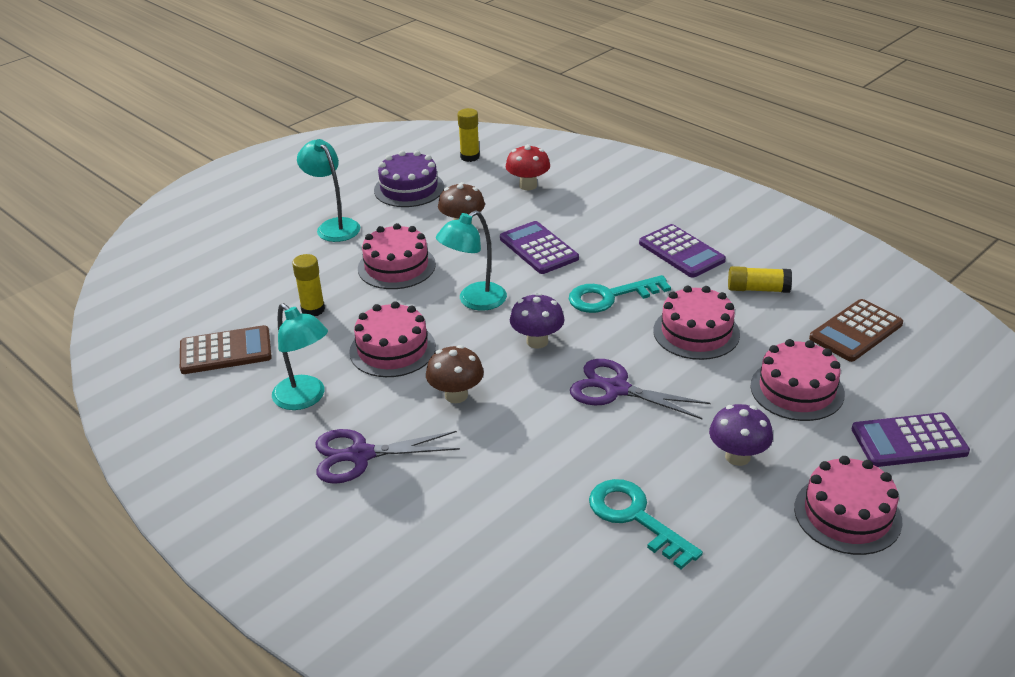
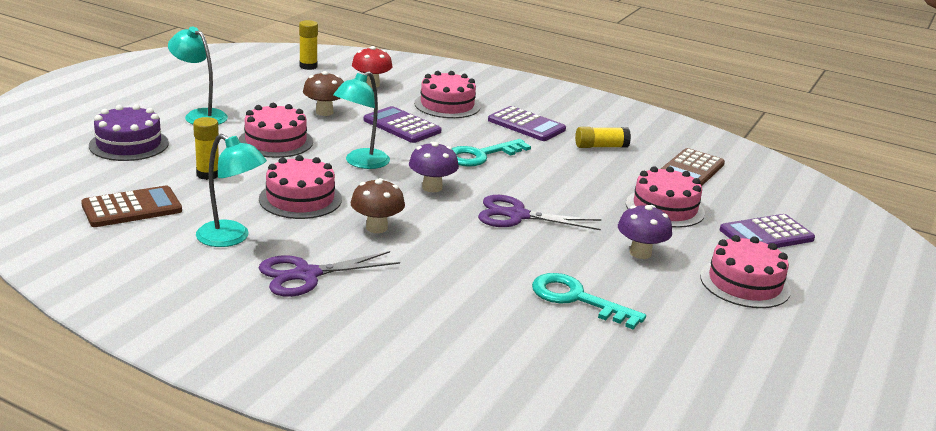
camera: 20 degrees left, 10 degrees down
(409, 188) = (261, 88): purple cake -> purple cake (129, 144)
(696, 332) = (565, 176): pink cake -> pink cake (447, 105)

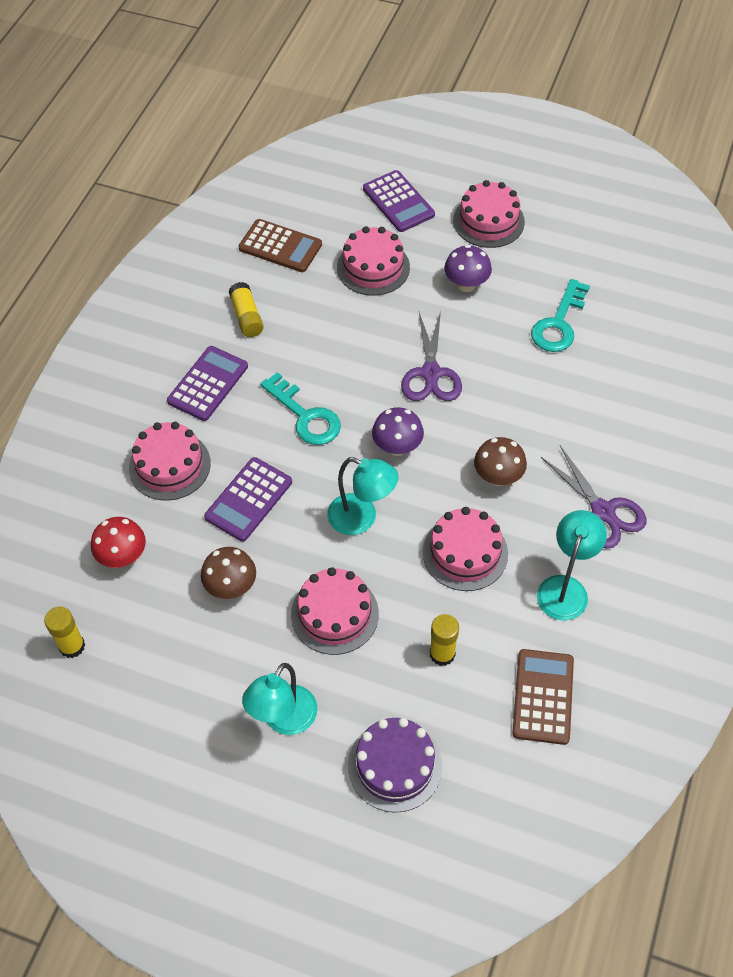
camera: 95 degrees left, 30 degrees up
(132, 208) = (543, 697): brown calculator -> brown calculator turned 45 degrees clockwise

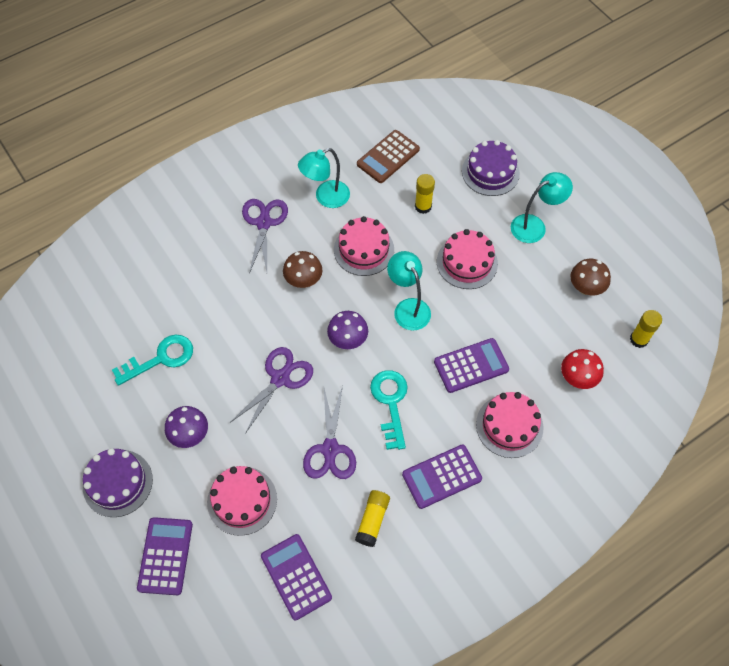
camera: 145 degrees left, 5 degrees up
(231, 587) = (518, 316): brown mushroom -> brown mushroom (585, 288)
(280, 246) = (296, 576): brown calculator -> purple calculator
(330, 345) = (330, 449): none -> purple scissors
(488, 221) = (117, 483): pink cake -> purple cake

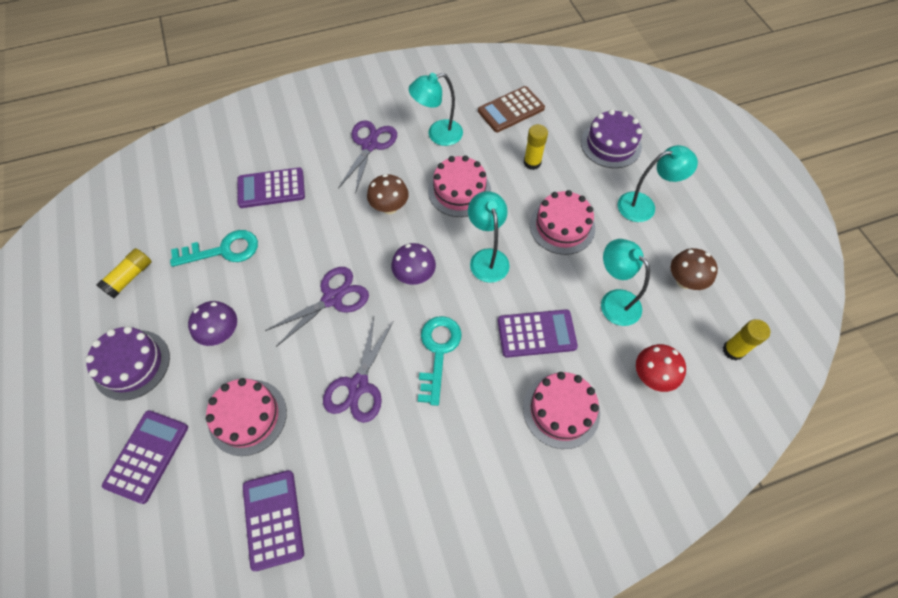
camera: 15 degrees right, 0 degrees up
(372, 520) = (377, 477): yellow glue stick -> yellow glue stick (129, 277)
(442, 476) = (469, 448): purple calculator -> purple calculator (271, 188)
(529, 320) = (614, 301): none -> turquoise lamp

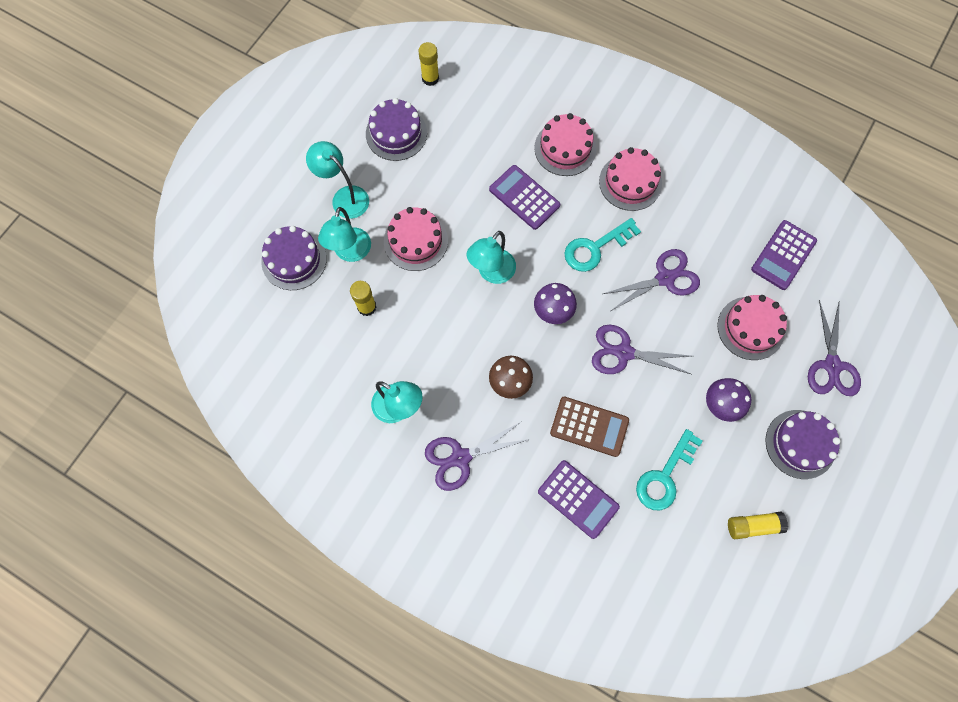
camera: 130 degrees left, 10 degrees up
(147, 456) = (832, 366): purple calculator -> purple scissors
(223, 250) = (664, 476): turquoise key -> turquoise key turned 90 degrees counterclockwise
(459, 191) = (446, 341): pink cake -> pink cake (630, 182)
(511, 110) = (316, 368): brown calculator -> brown calculator (589, 426)
(614, 301) = (453, 167): turquoise lamp -> turquoise lamp (350, 252)
(652, 376) = (492, 112): red mushroom -> none
(684, 281) = (396, 133): brown mushroom -> purple cake

